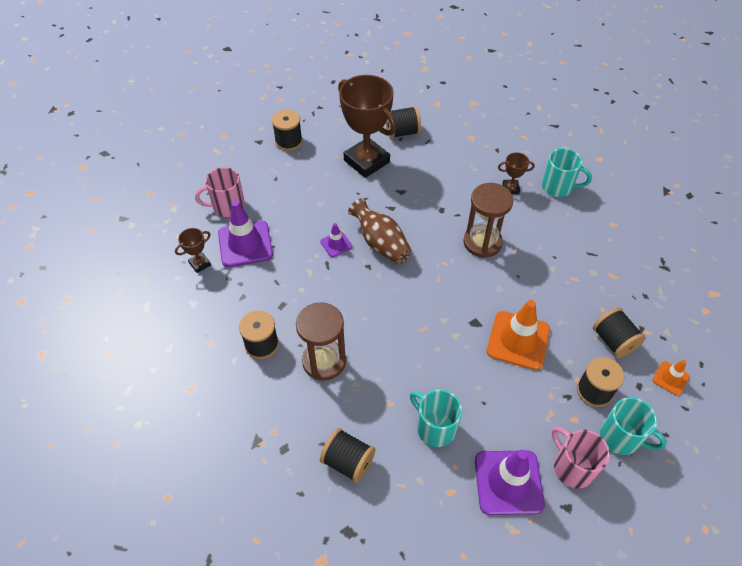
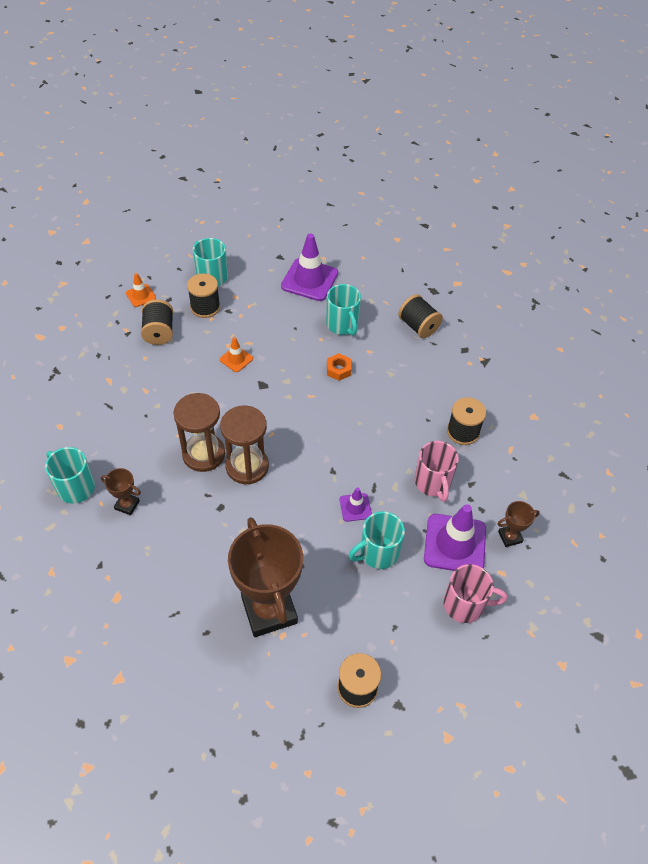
camera: 160 degrees left, 0 degrees up
(305, 218) = (378, 553): none -> turquoise mug
(324, 361) = (411, 399): brown hourglass -> brown hourglass (247, 466)
(381, 243) = (307, 491): brown vase -> none
(402, 132) = (198, 642): black spool -> none
(411, 367) = (338, 370): none -> orange nut
(518, 340) = (236, 359): orange traffic cone -> orange traffic cone, size x0.50
(572, 467) = (259, 273): pink mug -> pink mug (433, 483)

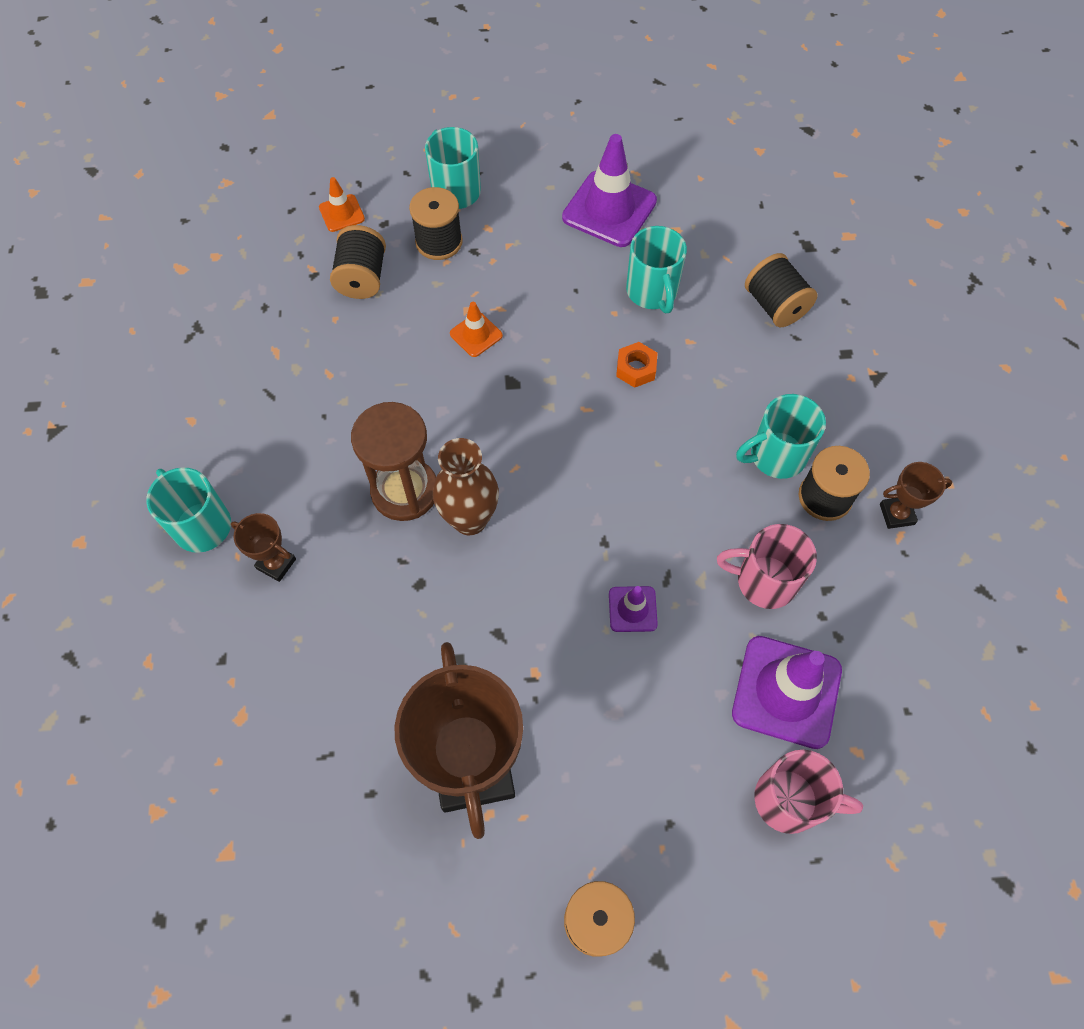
camera: 10 degrees right, 10 degrees up
(247, 466) = (470, 519): brown hourglass -> brown vase
(378, 553) = (659, 692): turquoise mug -> turquoise mug (776, 456)
(433, 483) = (764, 581): pink mug -> pink mug turned 105 degrees clockwise
(510, 537) = (879, 690): brown trophy -> brown trophy (896, 514)

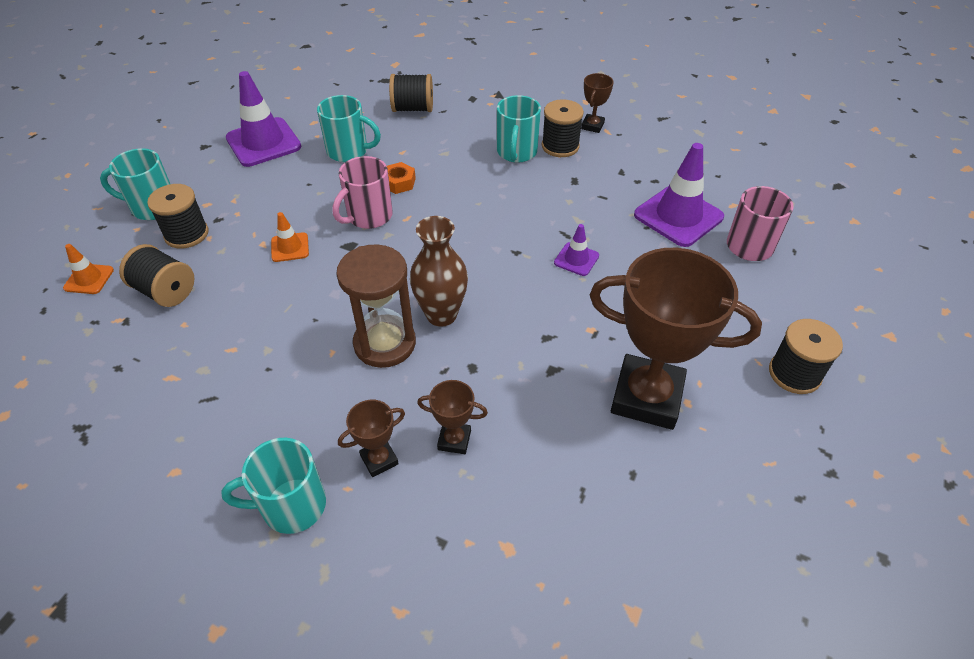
camera: 60 degrees left, 15 degrees down
(327, 614) = (454, 440): none -> brown trophy
(764, 581) = (598, 193): pink mug -> pink mug (368, 216)

